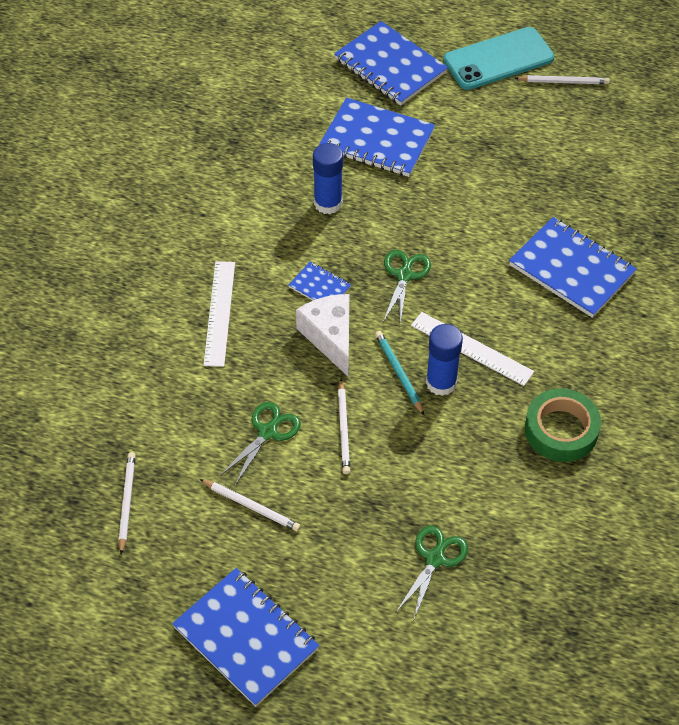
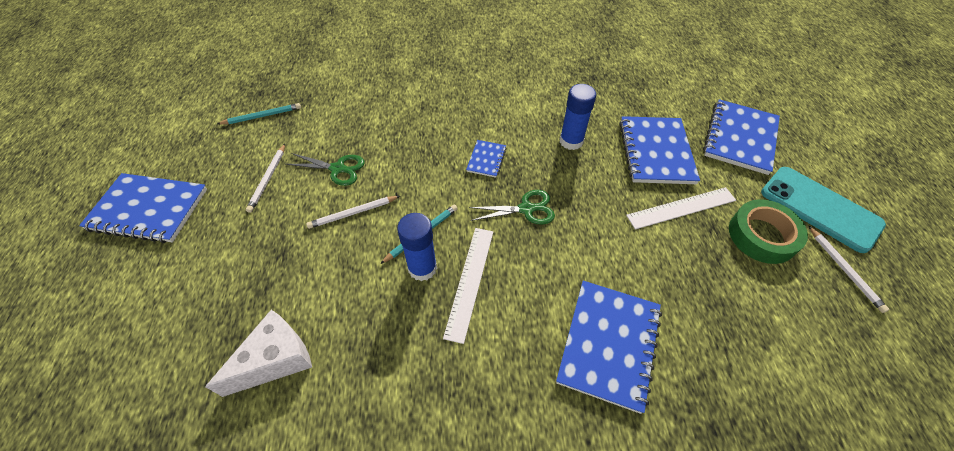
camera: 70 degrees right, 0 degrees up
(126, 502) = (262, 116): white pencil -> turquoise pencil
(219, 313) = (436, 113): white ruler -> white ruler (681, 208)
(246, 638) = (148, 209): blue notebook -> blue notebook turned 75 degrees clockwise
(330, 337) = (440, 179): white cheese -> white cheese (275, 359)
(435, 559) = (229, 317): green scissors -> none
(561, 430) = (399, 391): green tape -> green tape (762, 236)

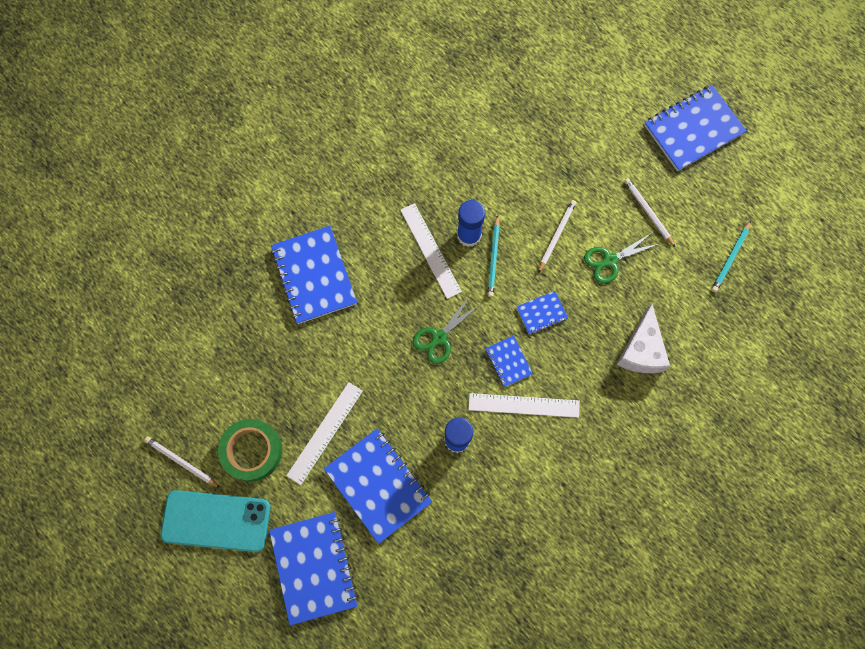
camera: 140 degrees right, 20 degrees up
(275, 359) = (496, 121): white cheese -> white cheese (641, 350)
(428, 171) = (541, 313): none -> blue notebook
(502, 130) = (524, 405): none -> white ruler

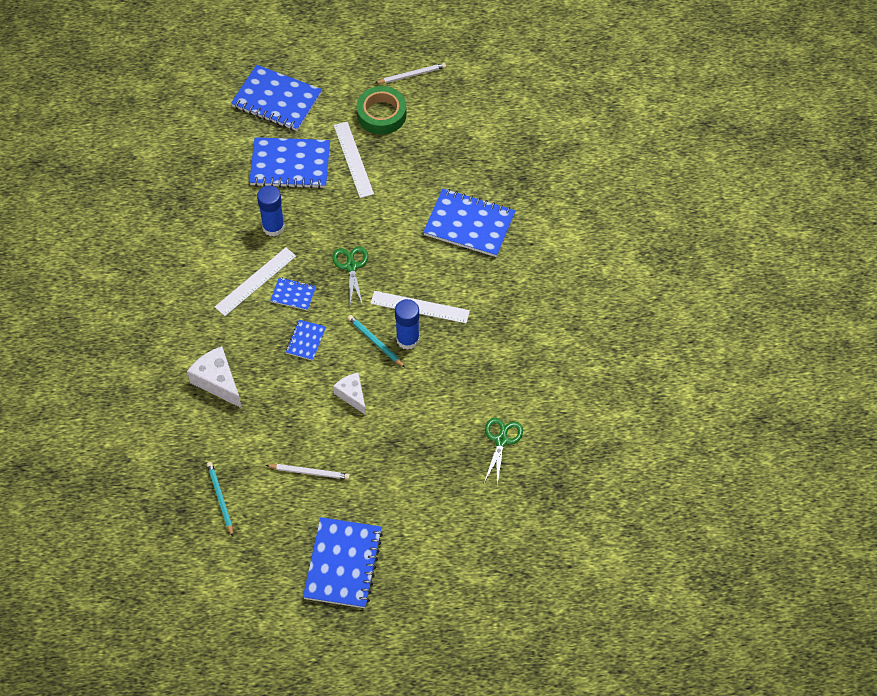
camera: 130 degrees right, 15 degrees down
(216, 521) = (356, 70): turquoise phone -> none
(556, 236) = (352, 395): white pencil -> white cheese
(610, 260) = (299, 415): green scissors -> green scissors (501, 440)

